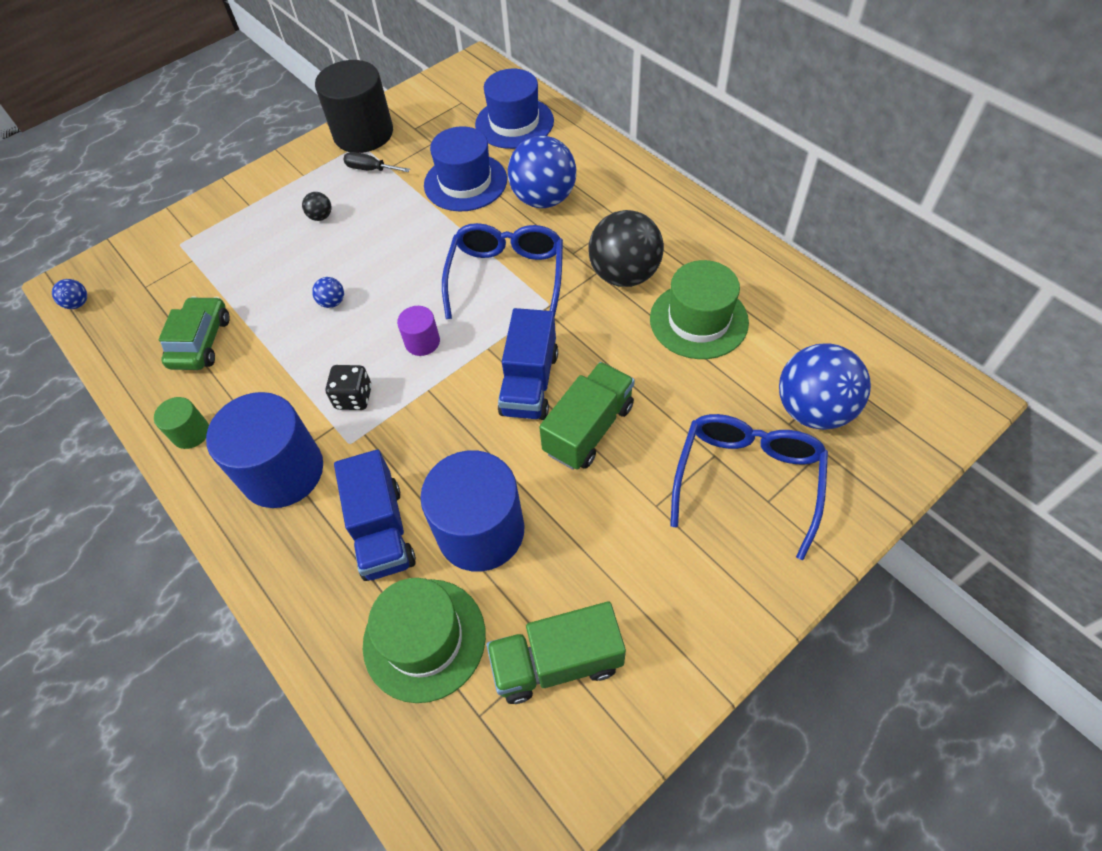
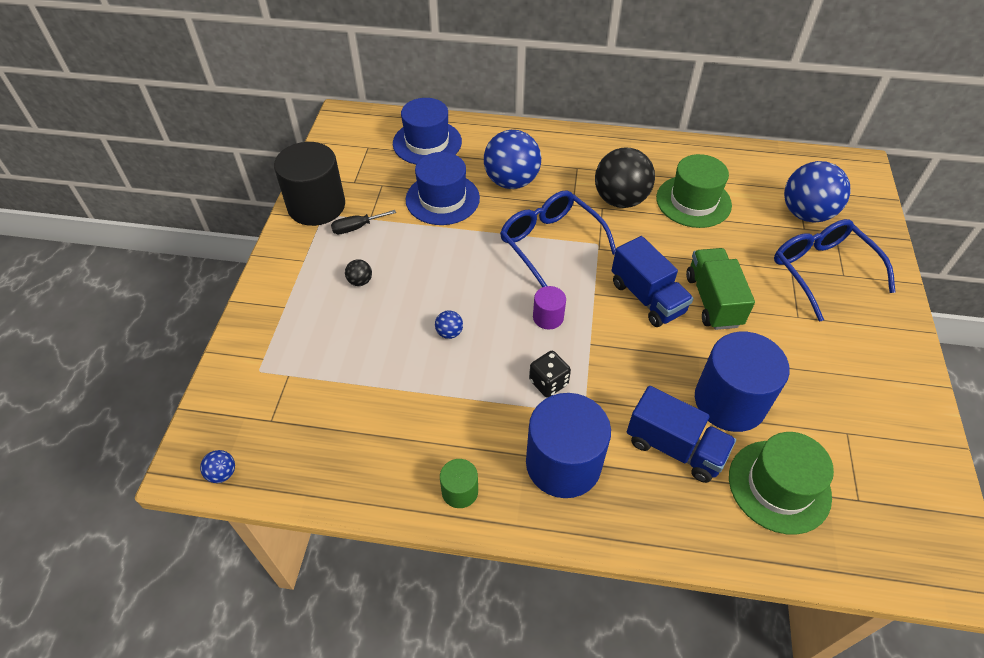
camera: 45 degrees left, 5 degrees down
(201, 342) = (380, 426): green car -> none
(557, 662) = (857, 437): green truck -> none

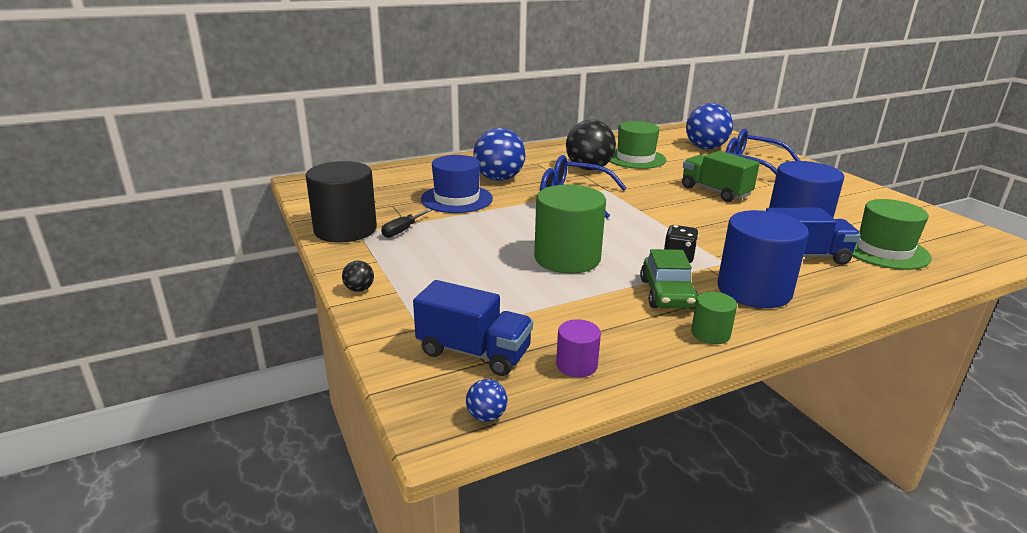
camera: 35 degrees left, 25 degrees down
(360, 281) = (449, 256): black ball -> black ball (359, 289)
(427, 143) = (401, 177): blue hat -> none
(449, 333) = (567, 258): blue ball -> green cylinder
(480, 425) = (667, 294): none -> green car
(548, 317) = (627, 229): purple cylinder -> purple cylinder (576, 365)
(647, 297) = (675, 202): blue truck -> blue truck (473, 352)

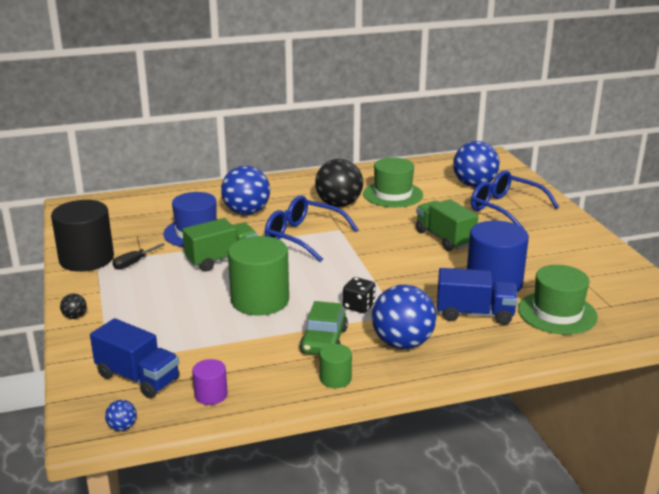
camera: 10 degrees right, 0 degrees up
(499, 222) = (222, 259): none -> green truck
(754, 290) = (402, 343): blue cylinder -> blue ball

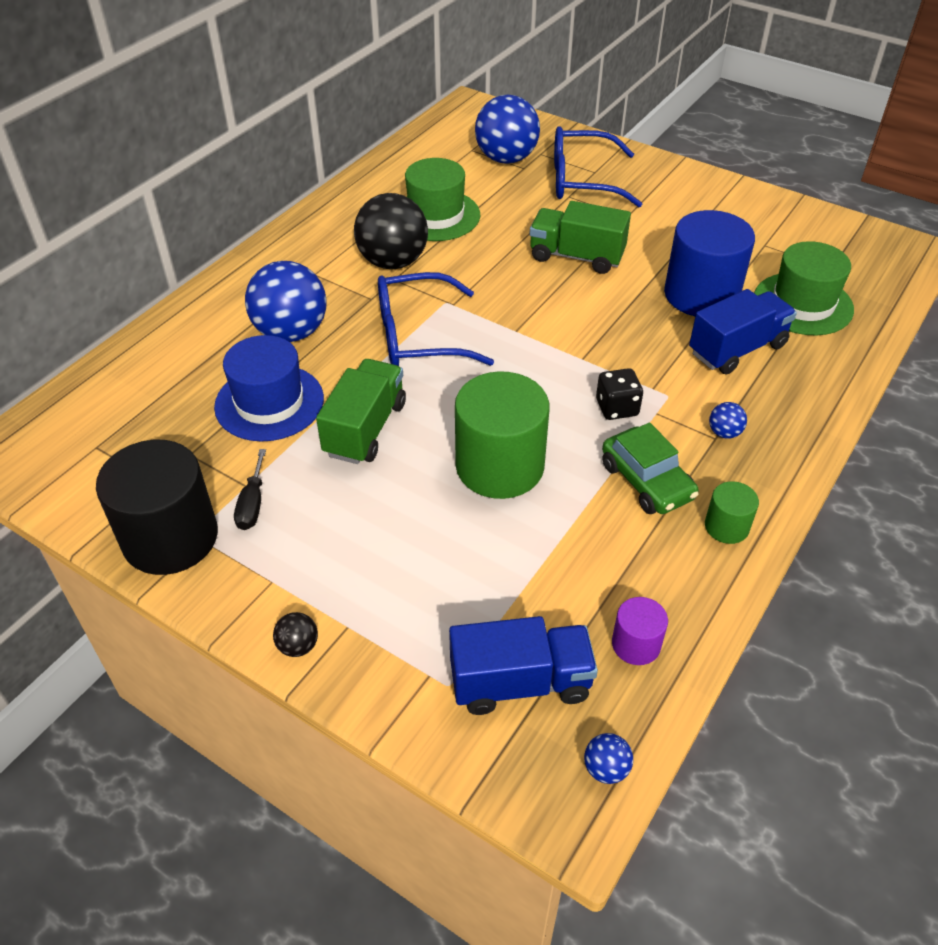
camera: 40 degrees left, 20 degrees up
(402, 343) = (724, 433): blue ball -> blue ball, size x0.42

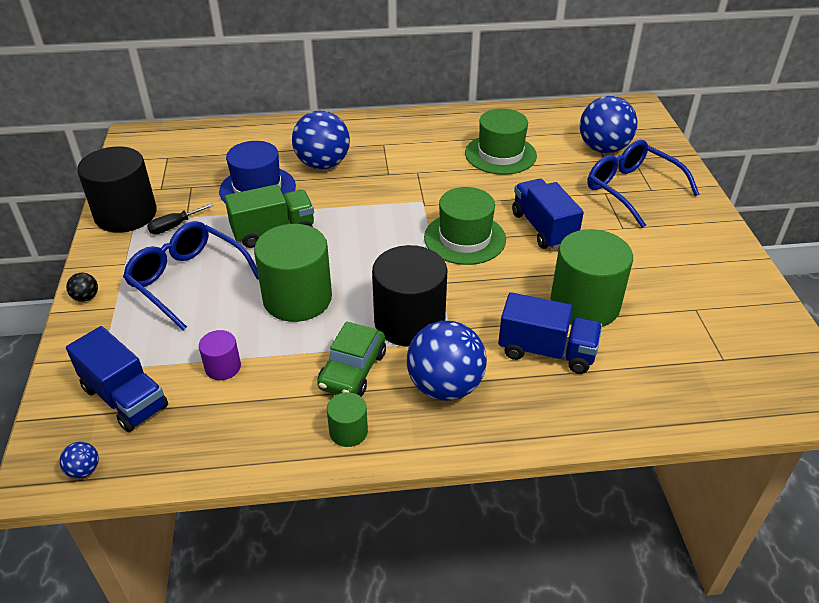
camera: 50 degrees right, 5 degrees down
(393, 262) = (432, 163): black ball -> none
(419, 336) = (377, 208): blue glasses -> blue glasses (188, 280)
(576, 256) = (543, 228): green truck -> blue truck
(617, 408) = (409, 322): black dice -> black cylinder
(636, 644) = (197, 436): purple cylinder -> purple cylinder (223, 367)
(701, 295) = (584, 304): blue cylinder -> green cylinder
(724, 433) = (445, 386): blue ball -> blue ball, size x2.39
(803, 304) = (651, 363): green hat -> green hat (465, 238)

